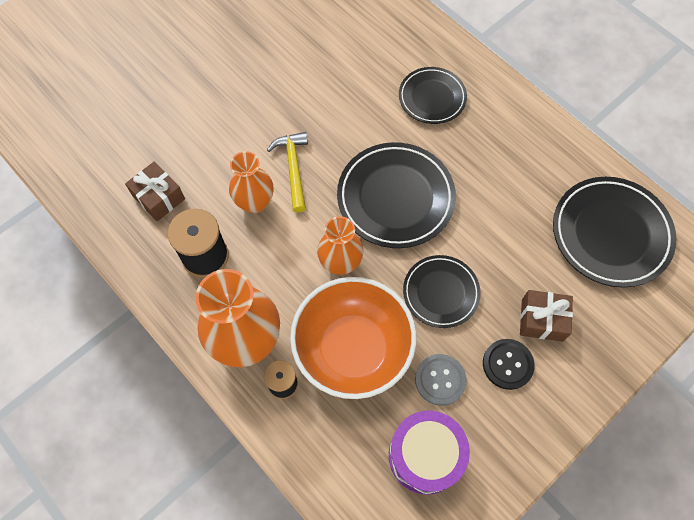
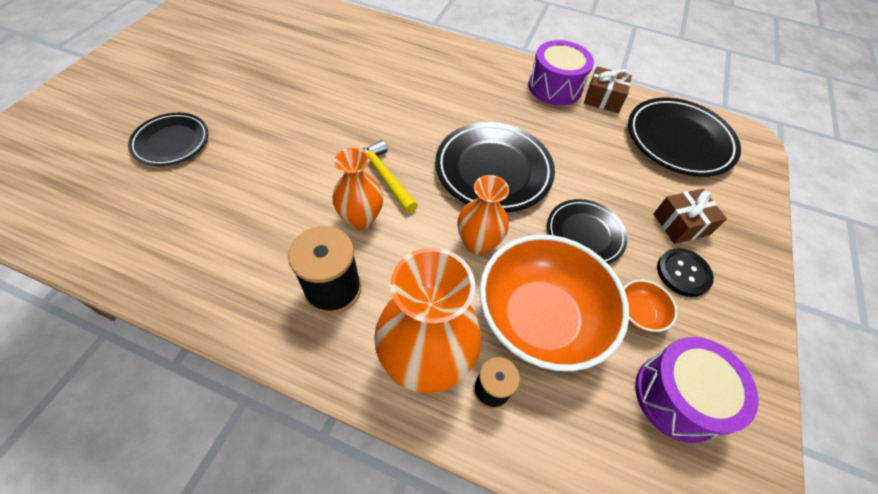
camera: 30 degrees left, 10 degrees down
(159, 197) = (251, 249): brown gift -> brown gift (603, 99)
(432, 98) = (474, 88): black plate -> black plate (171, 142)
(440, 380) = (638, 313): grey button -> orange bowl
(518, 124) = (555, 87): none -> purple drum

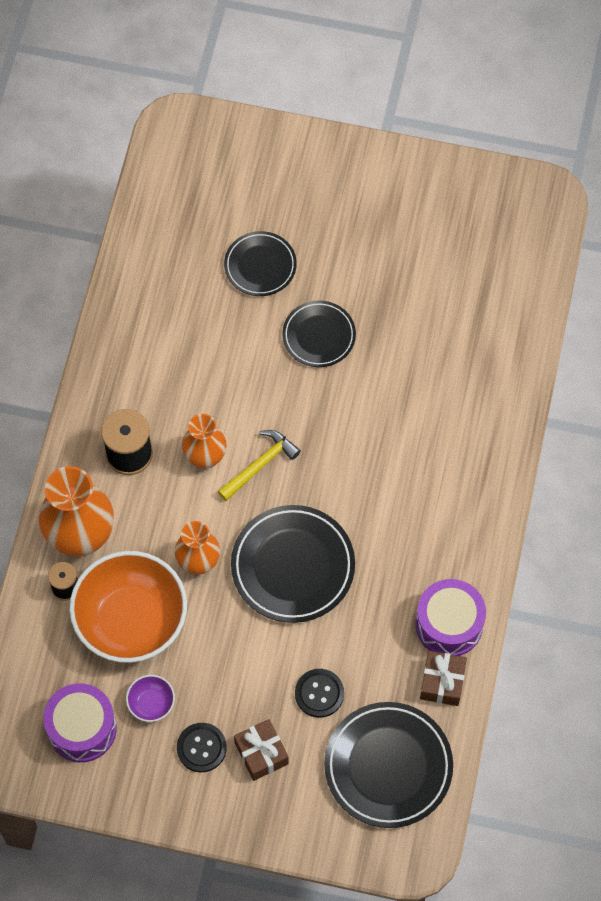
camera: 85 degrees right, 10 degrees up
(584, 234) = (228, 658): black plate -> black plate (319, 336)
(617, 173) = (319, 693): none -> black button
(638, 313) = (151, 703): orange bowl -> purple bowl

